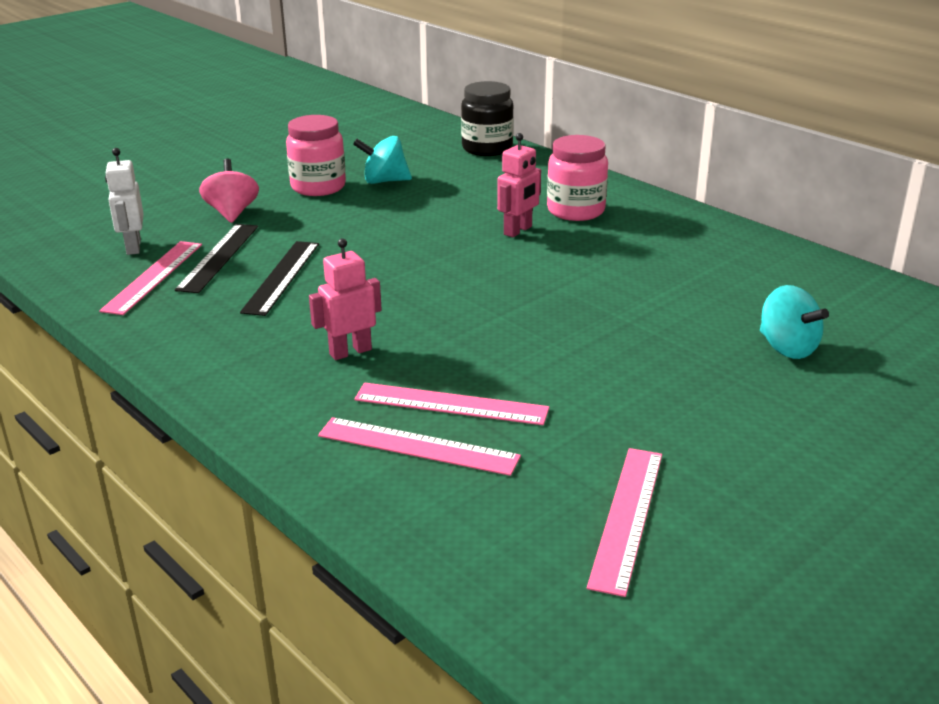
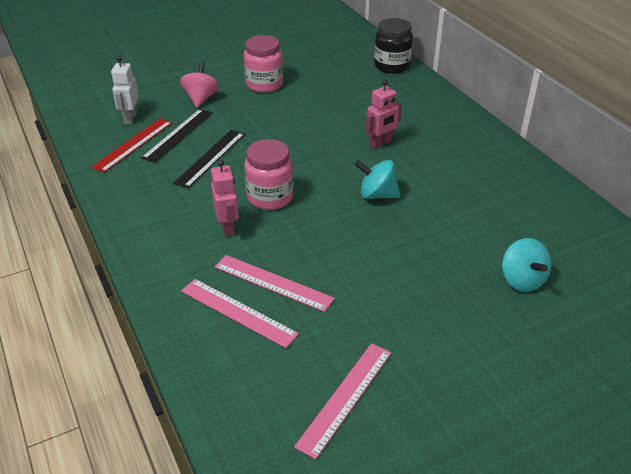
camera: 15 degrees right, 10 degrees up
(153, 276) = (133, 144): pink ruler -> red ruler
(350, 352) = (228, 227): pink robot -> pink robot turned 90 degrees clockwise
(384, 181) = (309, 85): turquoise spinning top -> turquoise spinning top (377, 195)
(576, 211) = (428, 132): pink jar -> pink jar (270, 197)

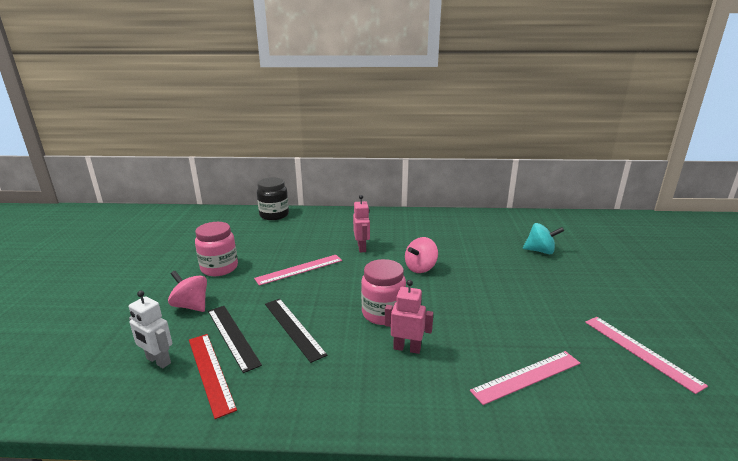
camera: 60 degrees left, 15 degrees down
(273, 282) = (496, 345): pink ruler -> pink ruler (299, 269)
(377, 195) = (420, 268): turquoise spinning top -> pink spinning top

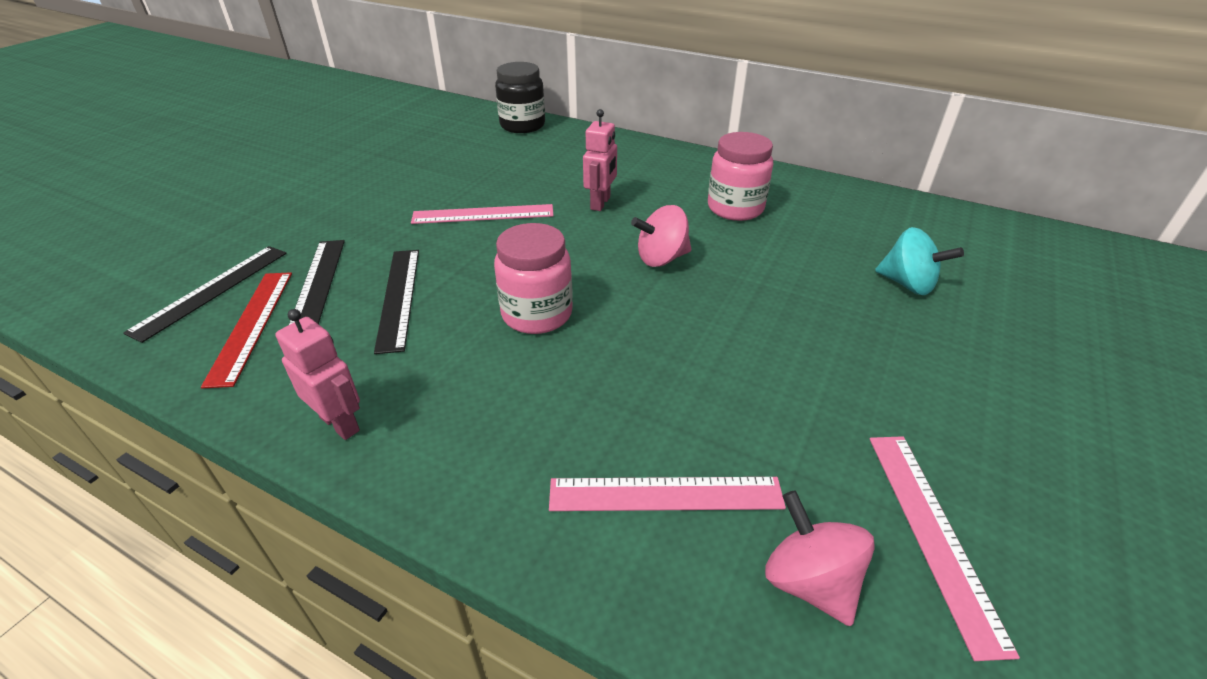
camera: 25 degrees right, 15 degrees up
(158, 361) = (212, 290): white robot -> black ruler
(191, 306) = (309, 229): pink spinning top -> pink spinning top (809, 581)
(219, 268) = (386, 186): pink jar -> pink jar (735, 208)
(407, 348) = (521, 379): pink robot -> pink robot (340, 423)

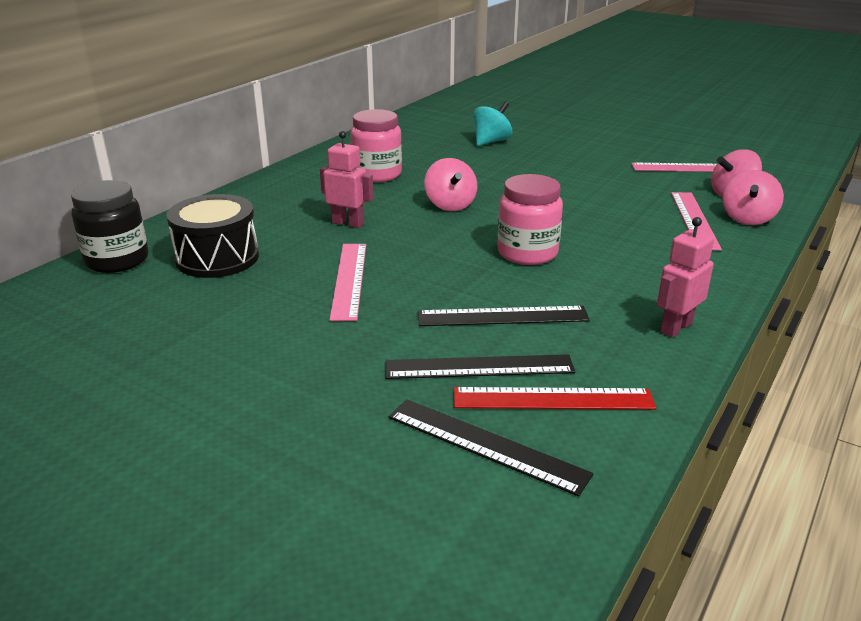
camera: 85 degrees left, 10 degrees down
(526, 157) = (217, 258): none -> black drum
(686, 581) = (747, 219): none -> pink spinning top

